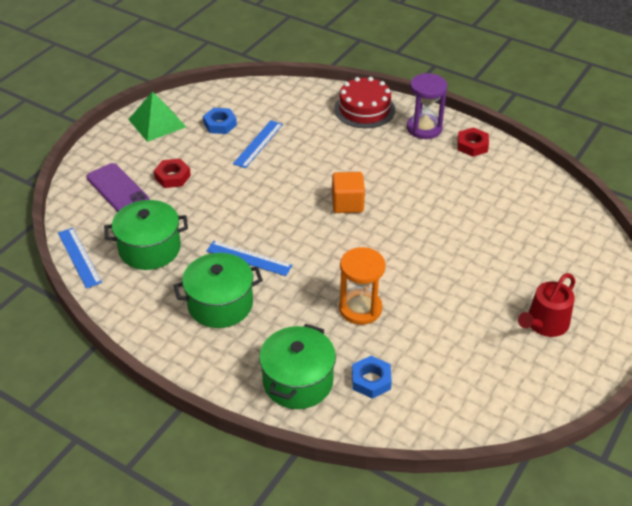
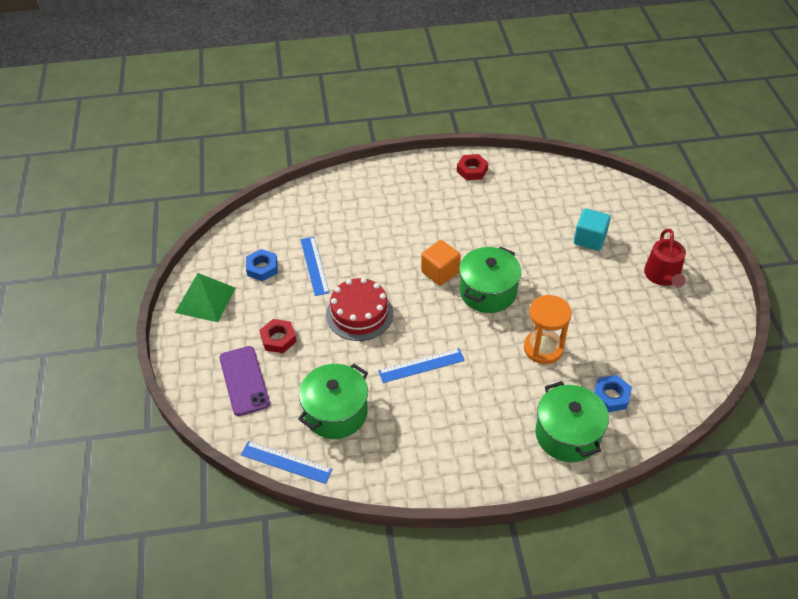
camera: 40 degrees left, 5 degrees up
(117, 189) = (244, 380): purple phone -> purple phone turned 60 degrees clockwise
(220, 304) = (445, 418): green pot -> green pot (487, 292)
(364, 109) = (362, 186): red cake -> red cake (359, 314)
(424, 128) = (423, 176): purple hourglass -> none
(511, 255) = (589, 239): none -> turquoise cube

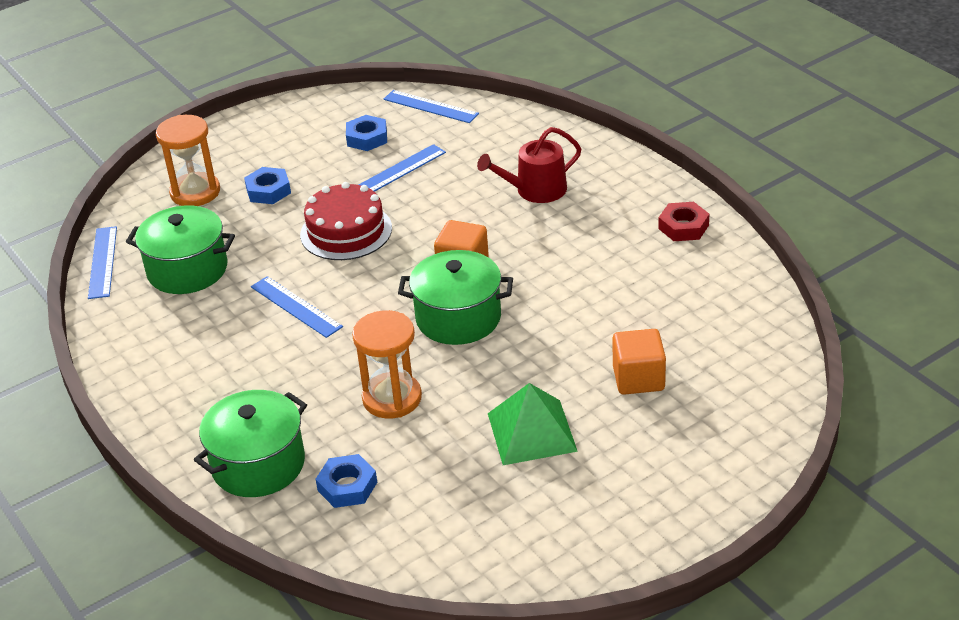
camera: 65 degrees right, 10 degrees down
(205, 300) = (291, 122): green pyramid -> green pyramid (531, 432)
(244, 380) = (195, 192): purple phone -> orange hourglass
(255, 225) = (430, 106): none -> blue ruler
(278, 339) = (268, 191): red nut -> blue nut
(589, 239) = (638, 378): turquoise cube -> orange cube
(663, 276) = (622, 476): red watering can -> red watering can (535, 190)

